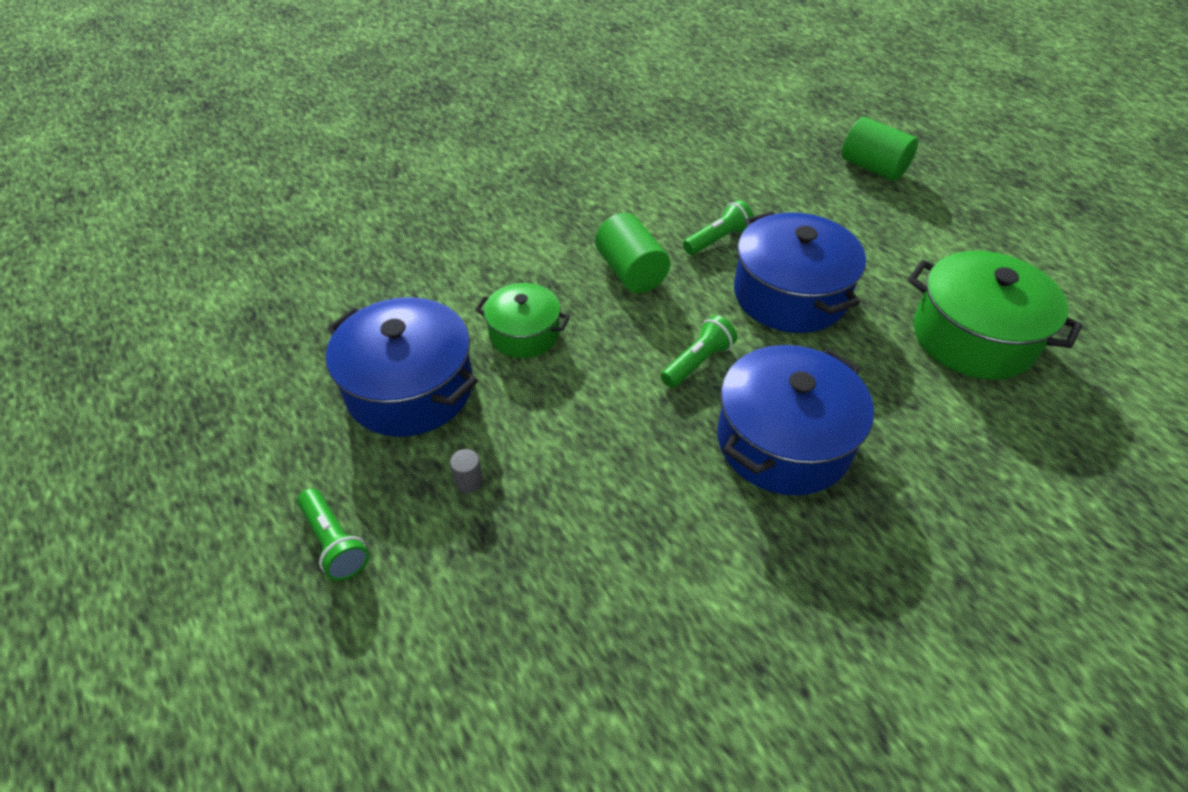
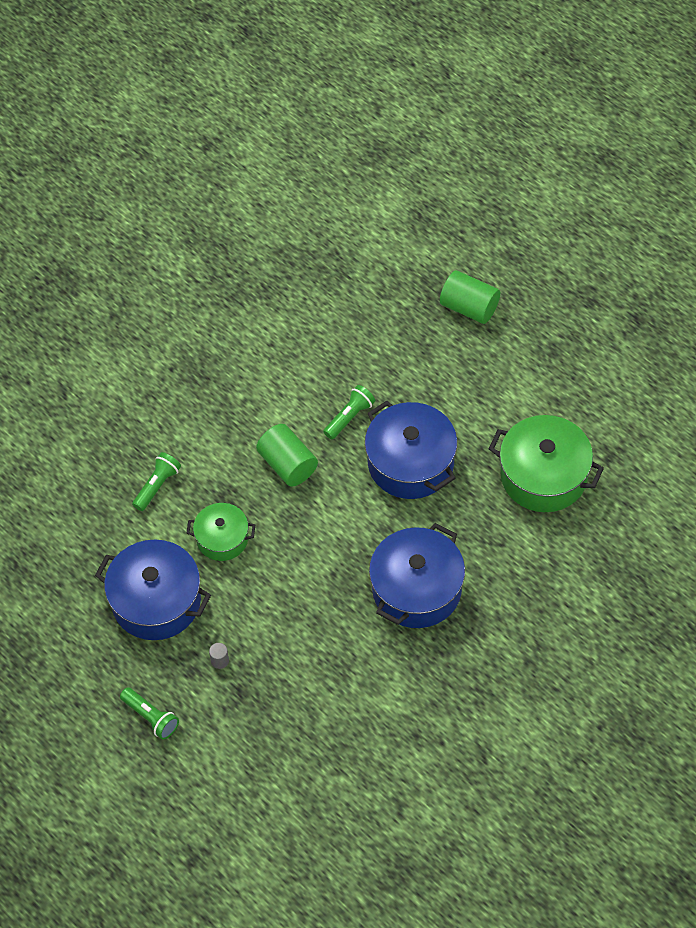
camera: 10 degrees left, 10 degrees up
(697, 362) = (351, 538): green flashlight -> green flashlight (157, 486)

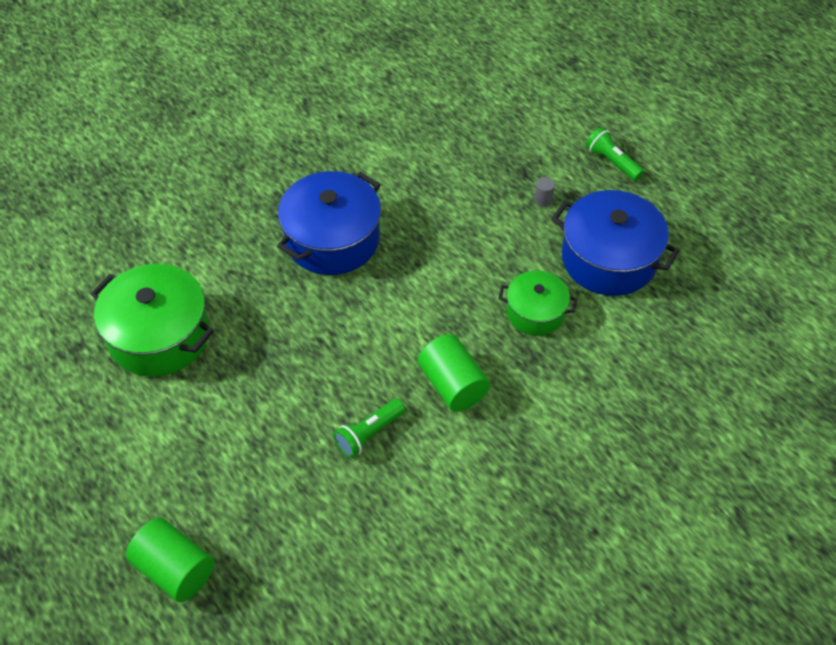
camera: 175 degrees left, 5 degrees down
(157, 486) = (610, 379): green flashlight -> none
(411, 463) = (307, 369): blue pot -> none

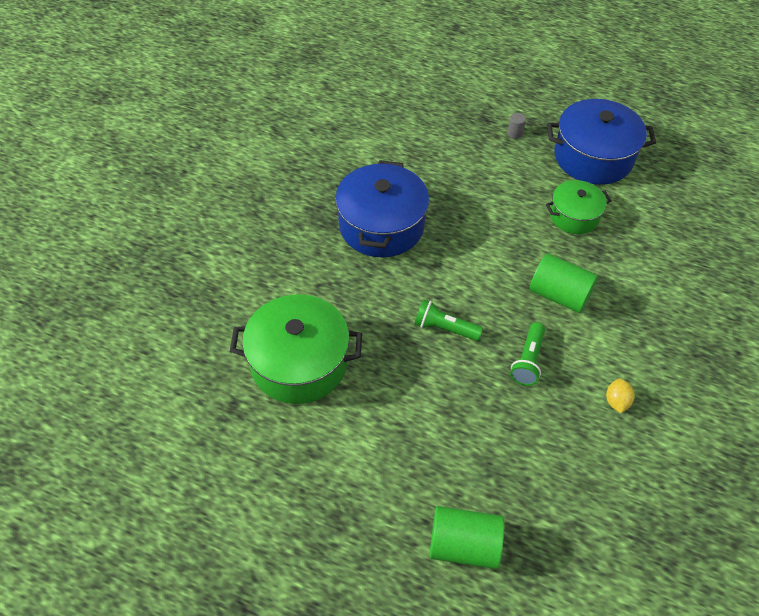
camera: 30 degrees left, 0 degrees up
(424, 515) = (616, 401): none -> yellow lemon
(611, 162) = (540, 88): green flashlight -> green flashlight (444, 328)

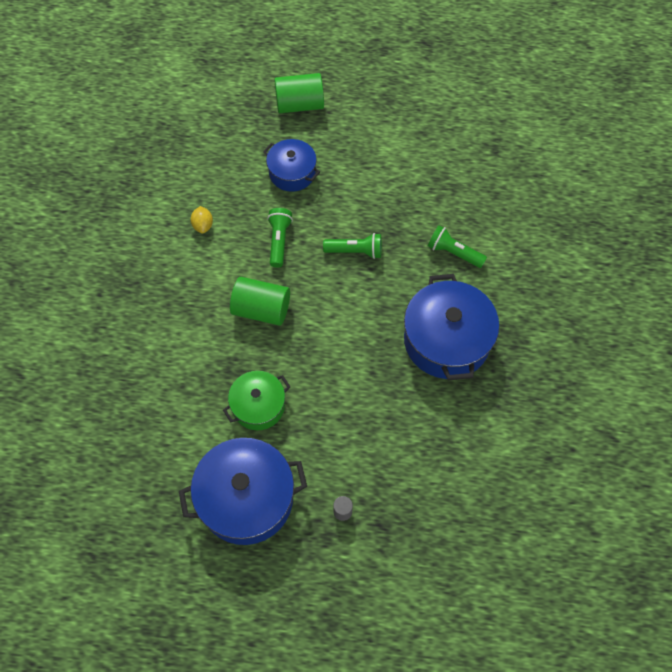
camera: 165 degrees right, 10 degrees up
(299, 363) = (462, 192): green pot -> none
(339, 300) = (454, 253): none -> green flashlight
(496, 442) = (292, 173): none -> blue pot

